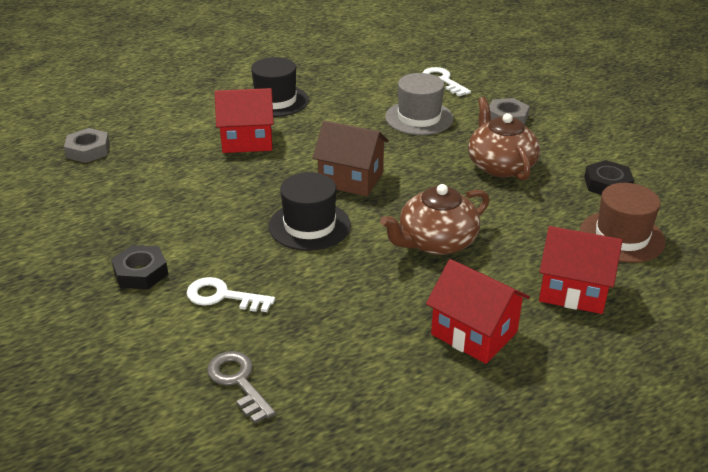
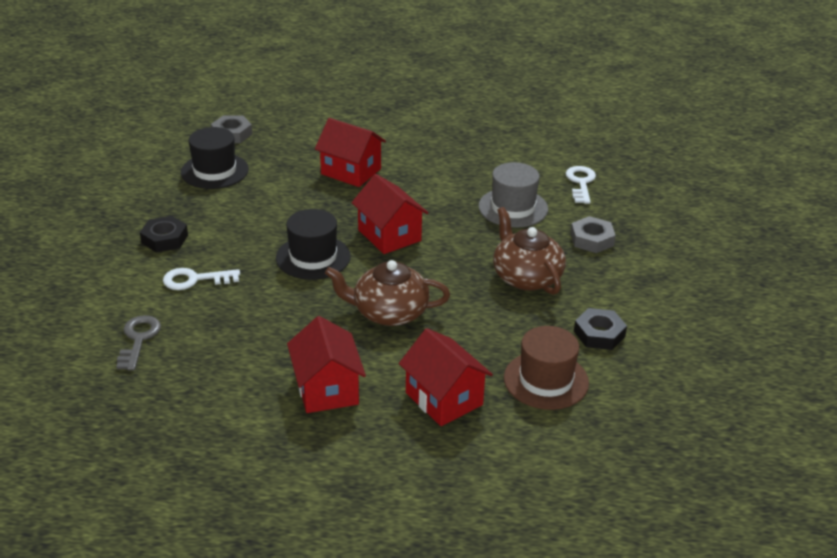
camera: 35 degrees right, 0 degrees up
(223, 296) = (195, 280): white key -> white key turned 60 degrees counterclockwise
(275, 101) = (413, 146): black hat -> black hat (214, 171)
(351, 179) = (389, 235): brown house -> red house
(500, 165) = (526, 277): brown teapot -> brown teapot turned 45 degrees counterclockwise

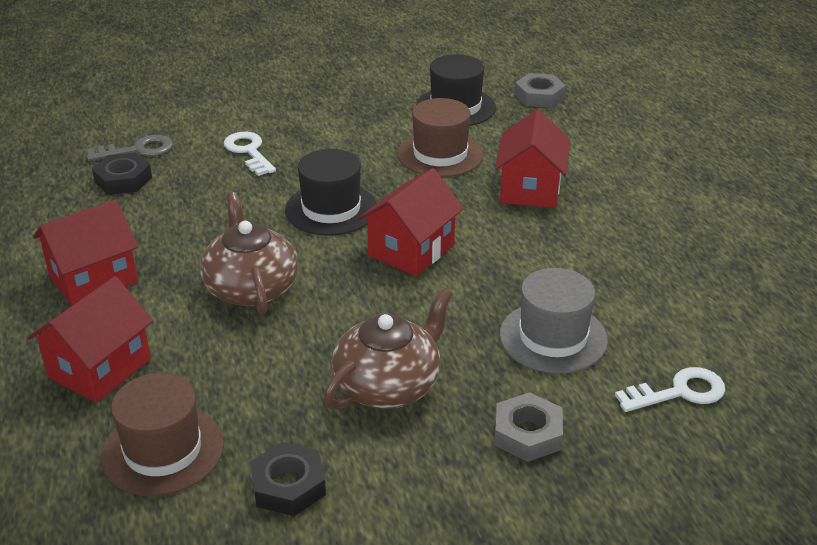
camera: 70 degrees right, 0 degrees up
(164, 239) = (309, 116): black nut -> black nut (123, 180)
(277, 194) = (440, 154): none -> brown hat

